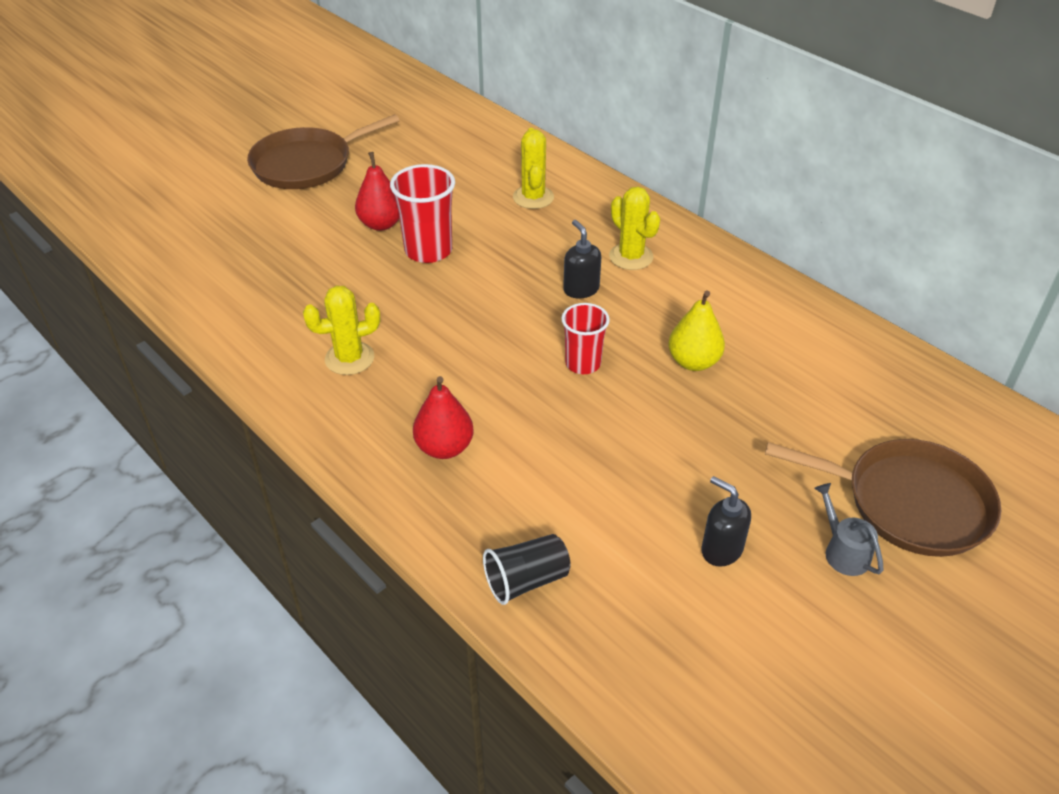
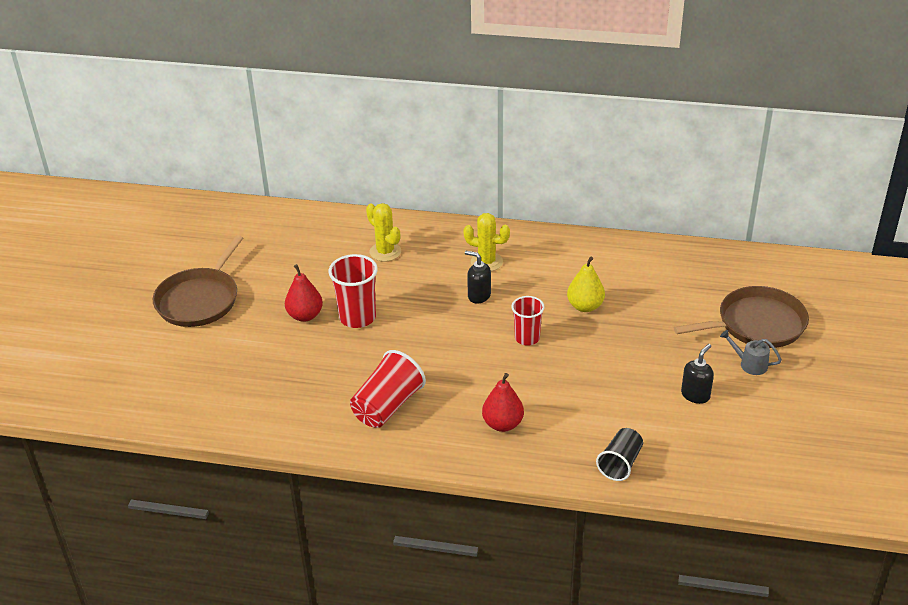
camera: 35 degrees left, 5 degrees down
(349, 358) = (387, 406): yellow cactus -> red cup
(721, 549) = (695, 395): black soap dispenser -> black soap dispenser turned 120 degrees clockwise

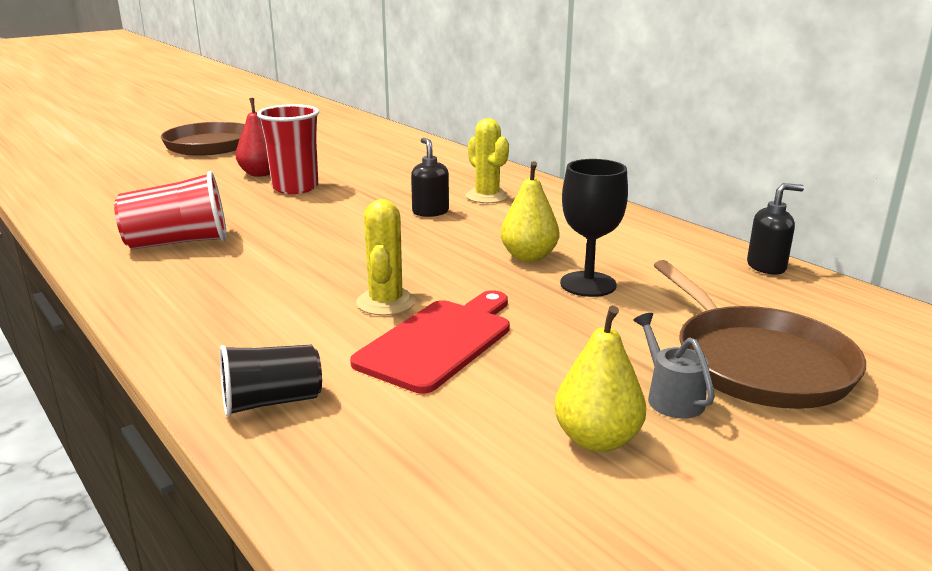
camera: 40 degrees right, 15 degrees down
(385, 252) = (408, 165): yellow cactus -> yellow cactus (386, 302)
(502, 424) = (237, 301): red pear -> none
(527, 338) = (412, 254): red cup -> none
(630, 390) = (439, 341): none -> red cutting board
(638, 312) = (588, 284): none -> black goblet
(695, 395) = (519, 388): black soap dispenser -> black soap dispenser (766, 267)
(751, 402) = (597, 439): none -> yellow pear
(756, 324) = (757, 362): brown pan -> brown pan turned 45 degrees clockwise

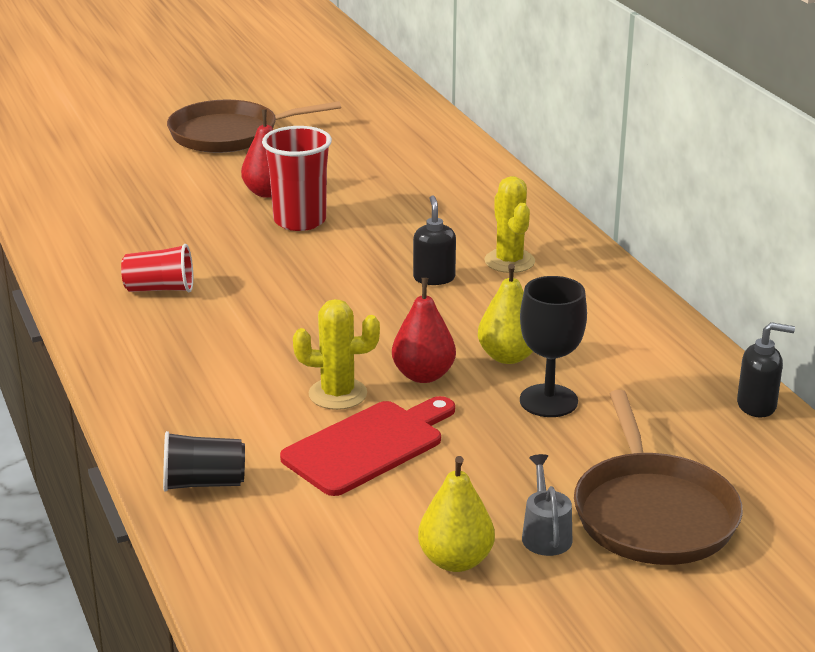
camera: 15 degrees right, 5 degrees up
(178, 243) = (160, 289): red cup -> red cup, size x0.66
(386, 302) = (337, 394): yellow cactus -> yellow cactus turned 75 degrees clockwise
(461, 278) = (423, 375): none -> red pear

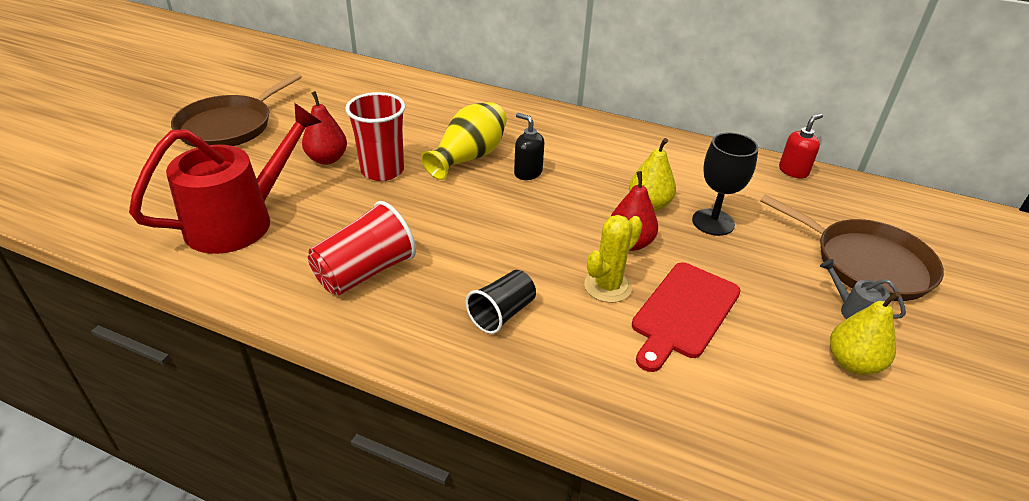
camera: 45 degrees left, 10 degrees up
(129, 212) = (241, 220): none -> red watering can
(160, 289) = (365, 272): red cup -> red cup, size x1.51
(204, 483) = (645, 415): black cup -> black cup (502, 313)
(368, 445) = (683, 313): red cutting board -> red cutting board turned 150 degrees counterclockwise
(399, 241) = (468, 157): none -> yellow vase
(509, 261) = (549, 142): yellow cactus -> none
(757, 406) = (793, 171): black soap dispenser -> red soap dispenser

